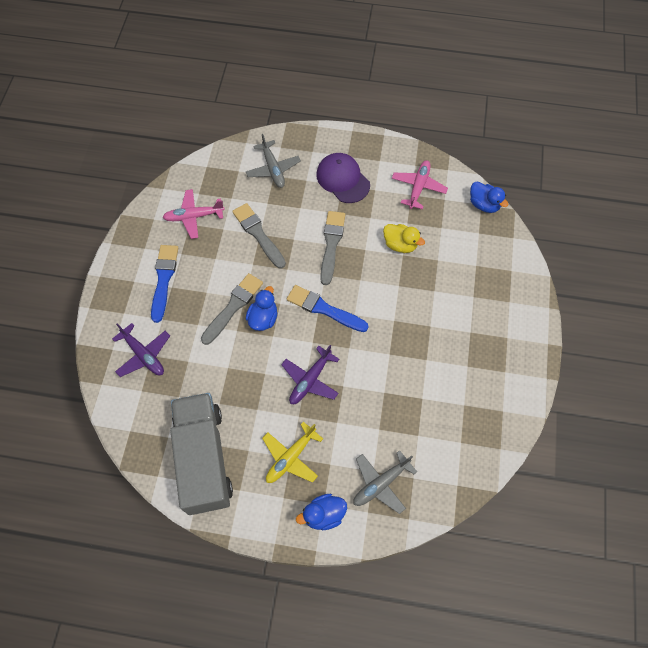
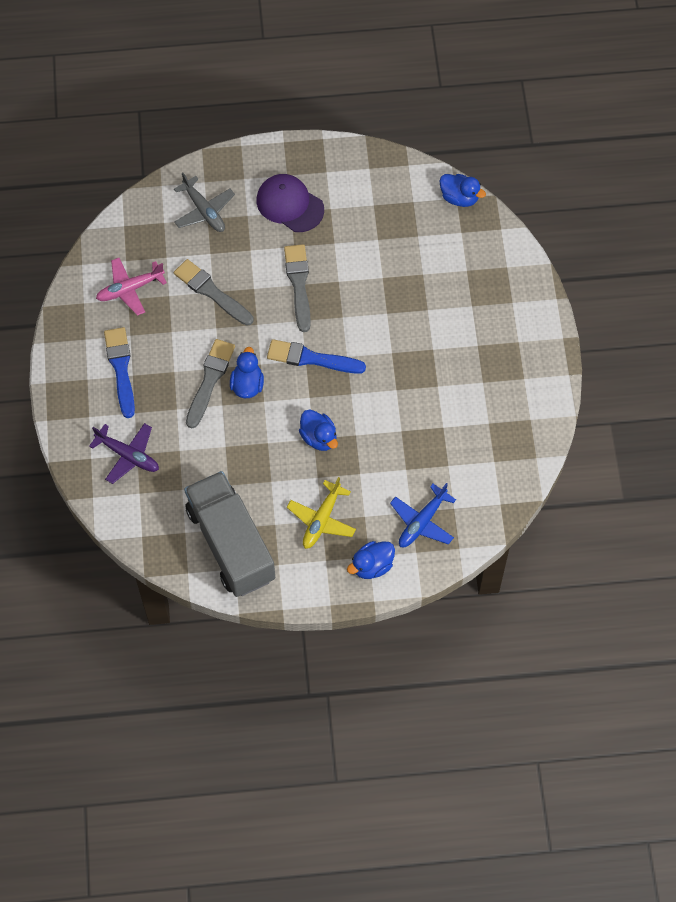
camera: 15 degrees left, 0 degrees up
(310, 380) = (319, 437): purple plane -> blue duck
(381, 484) = (422, 522): grey plane -> blue plane
(400, 245) = (376, 266): yellow duck -> none
(418, 187) = (379, 194): pink plane -> none

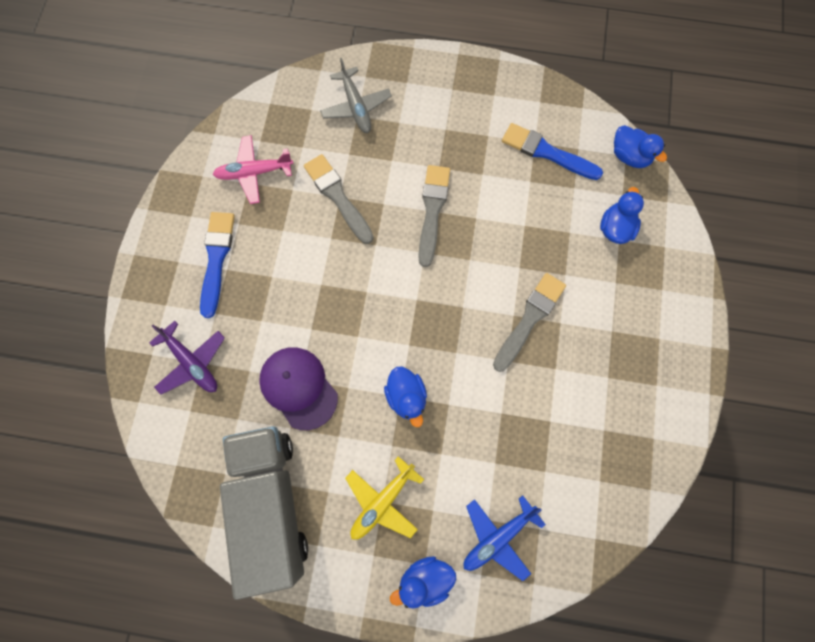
camera: 15 degrees right, 10 degrees up
(210, 380) = (306, 296): grey brush -> grey brush (529, 319)
(247, 385) = (345, 312): blue duck -> blue duck (615, 228)
(290, 205) = (446, 121): purple cap -> purple cap (298, 388)
(311, 358) = (423, 299): blue brush -> blue brush (547, 152)

